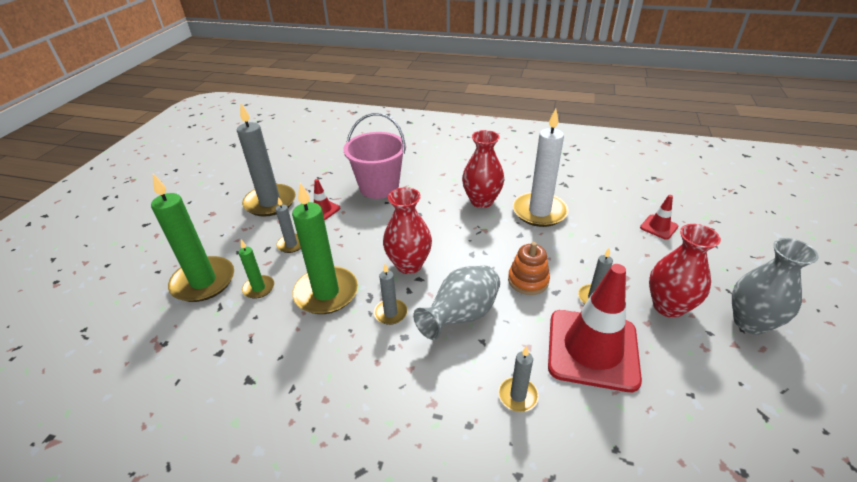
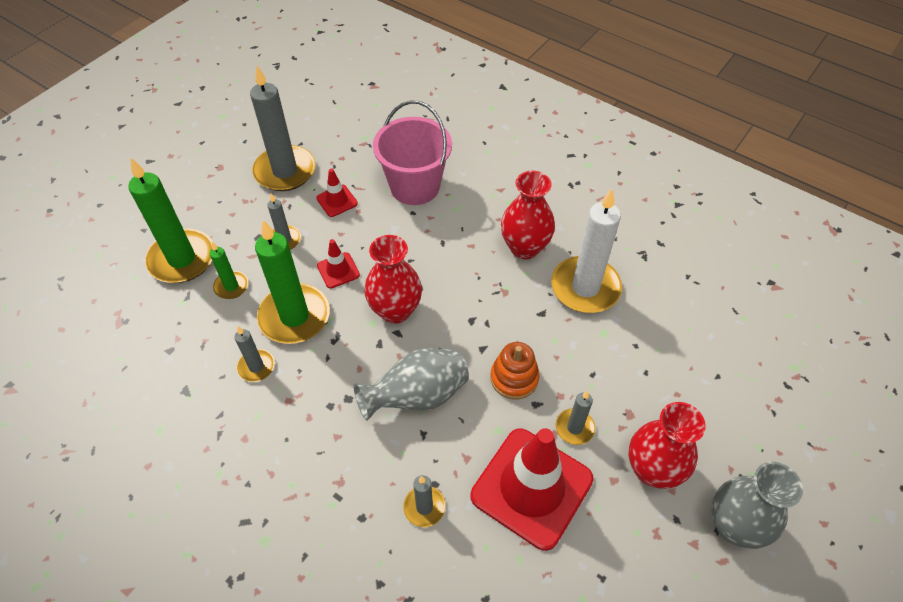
camera: 20 degrees right, 15 degrees up
(390, 313) = (347, 365): grey candle -> grey candle (256, 367)
(658, 227) = (720, 361): red traffic cone -> red traffic cone (338, 270)

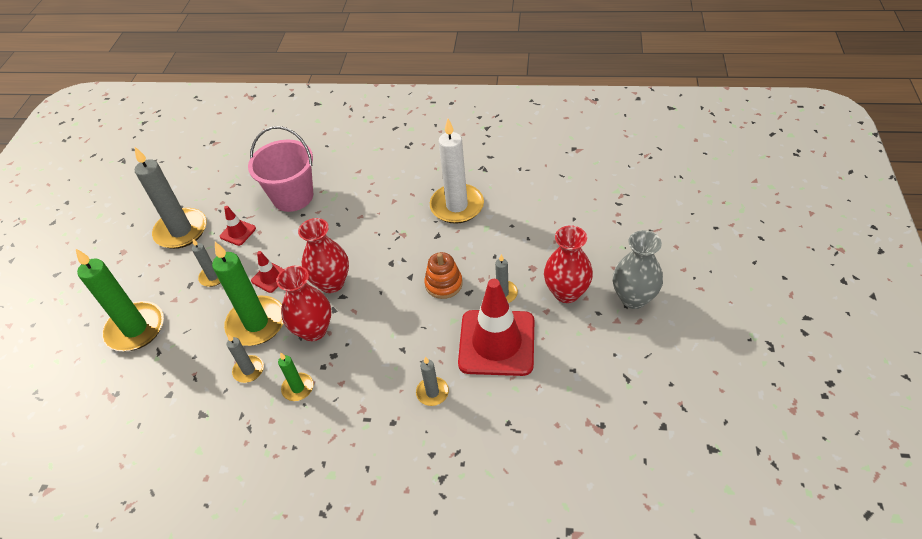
camera: 25 degrees left, 5 degrees down
(231, 286) = (191, 328): green candle -> green candle (298, 388)
(417, 396) = (383, 328): grey vase -> none
(524, 248) = (399, 200): red vase -> red vase (313, 330)

